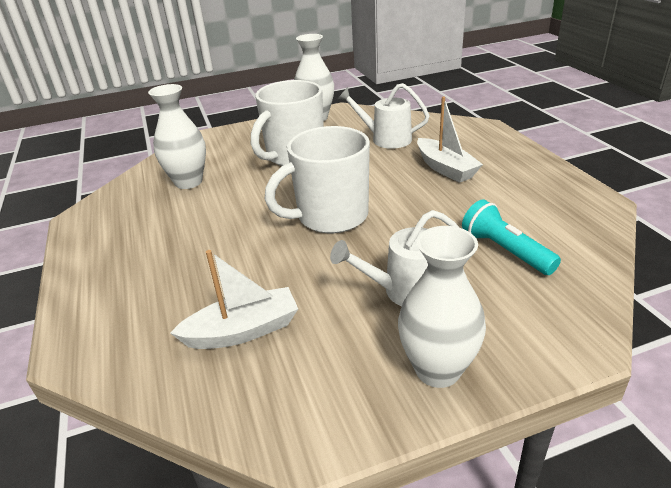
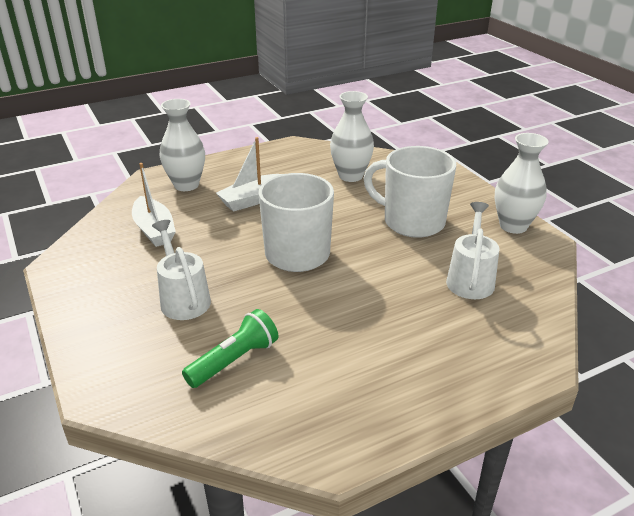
camera: 80 degrees right, 0 degrees up
(437, 370) = (94, 314): white vase -> white vase (186, 185)
(445, 168) = (402, 325): white boat -> white boat (252, 200)
(505, 250) = (234, 360): turquoise flashlight -> green flashlight

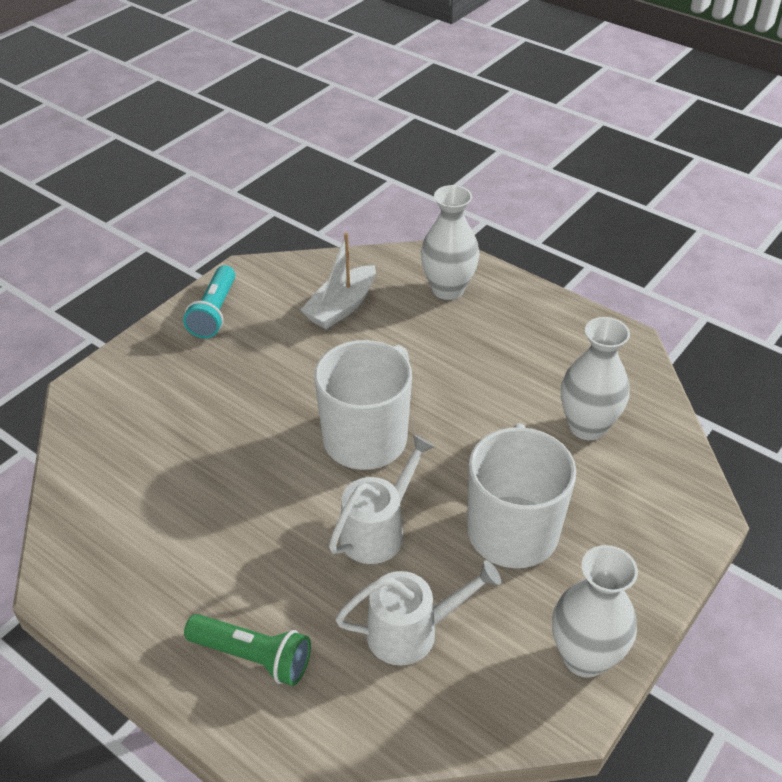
camera: 65 degrees right, 10 degrees up
(87, 292) = (214, 312): none -> turquoise flashlight
(183, 298) = (237, 381): white watering can -> white watering can (378, 530)
(234, 360) = (160, 460): green flashlight -> green flashlight (253, 657)
(252, 200) = (456, 356): white boat -> none

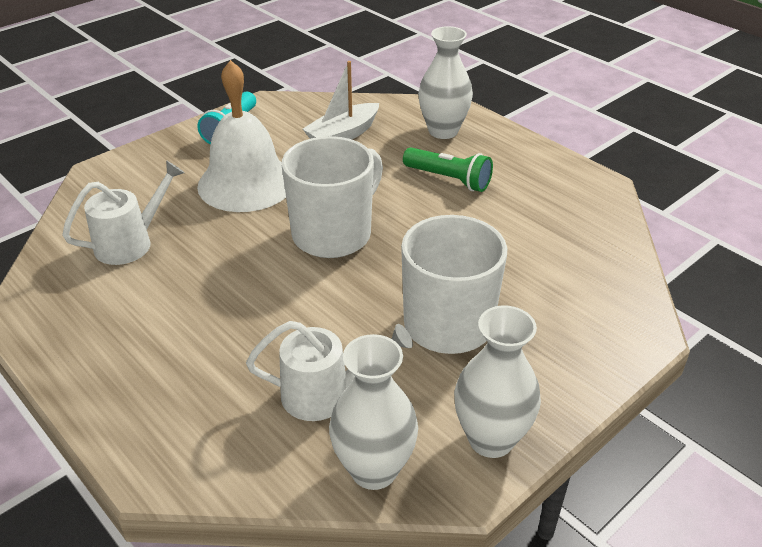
camera: 10 degrees right, 5 degrees down
(253, 657) = (169, 394): green flashlight -> green flashlight (448, 179)
(254, 384) = (246, 183): none -> white bell
(378, 530) = (321, 307): white watering can -> white watering can (131, 242)
(587, 426) = (545, 248): white vase -> white vase (374, 470)

